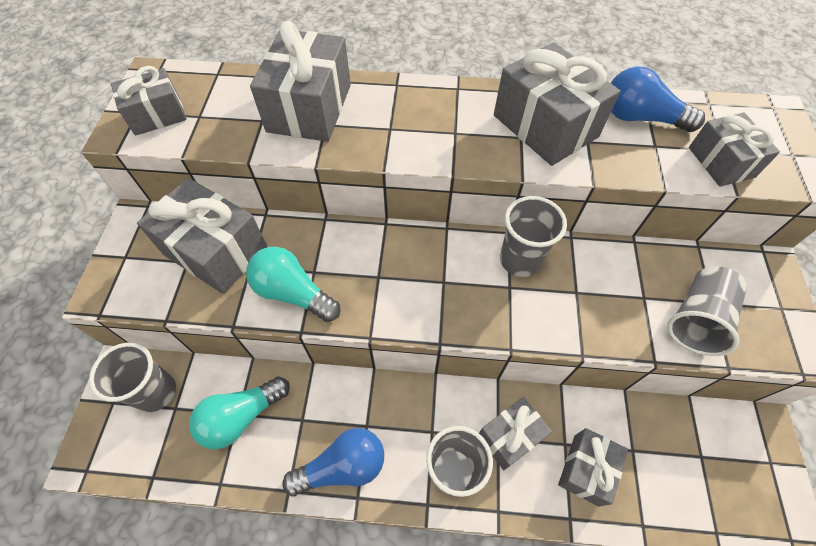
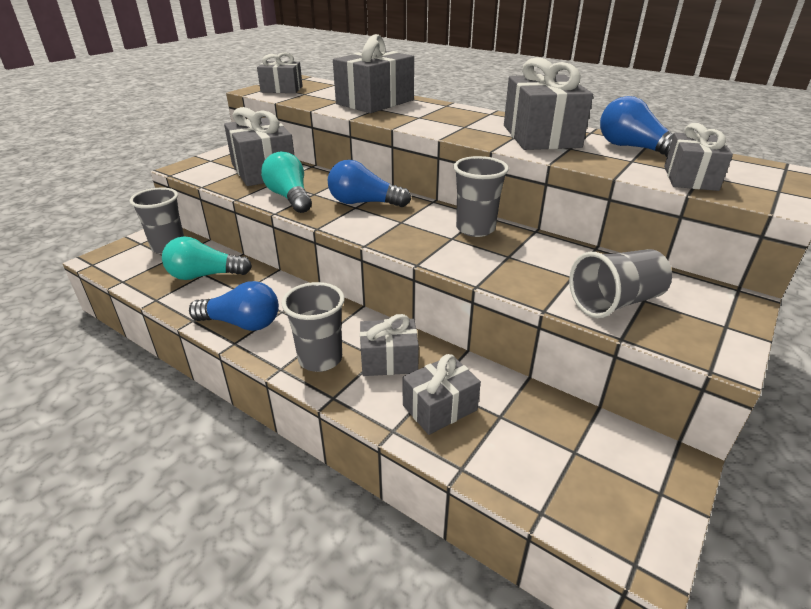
camera: 30 degrees right, 25 degrees down
(381, 265) = (364, 203): none -> blue light bulb

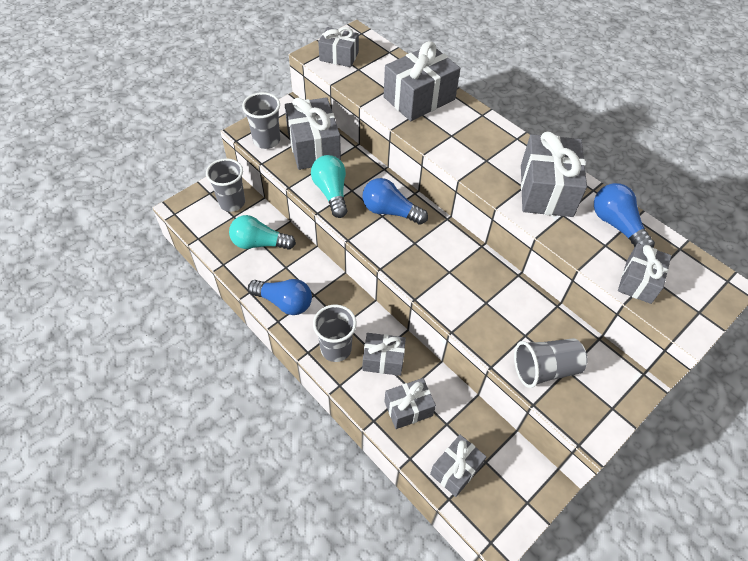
camera: 10 degrees right, 20 degrees up
(475, 229) = (471, 263): grey cup -> grey cup (266, 140)
(536, 470) = (456, 470): none -> grey gift

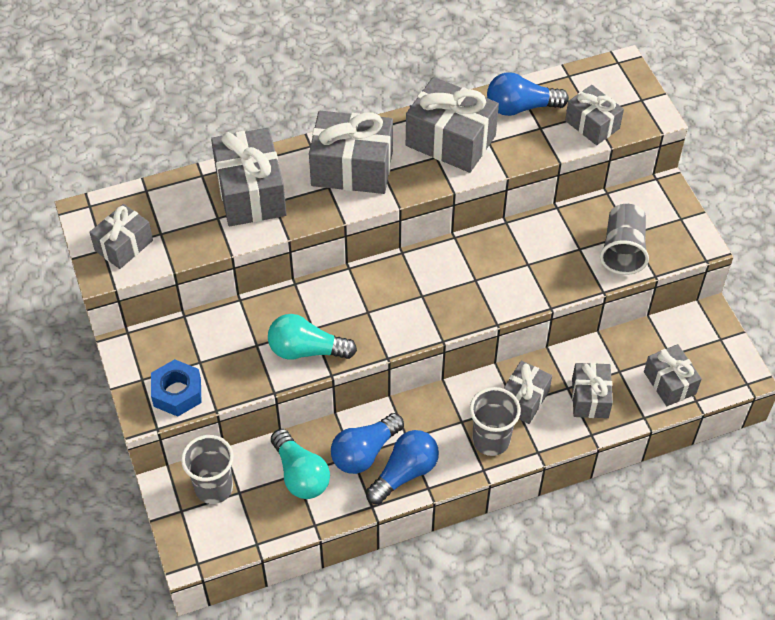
camera: 65 degrees left, 0 degrees up
(259, 243) = (300, 474): turquoise light bulb -> turquoise light bulb turned 60 degrees counterclockwise
(266, 140) = (177, 393): grey cup -> blue nut
(313, 147) = (218, 344): grey gift -> grey gift (352, 168)
(390, 211) = (365, 302): blue light bulb -> blue light bulb (364, 452)

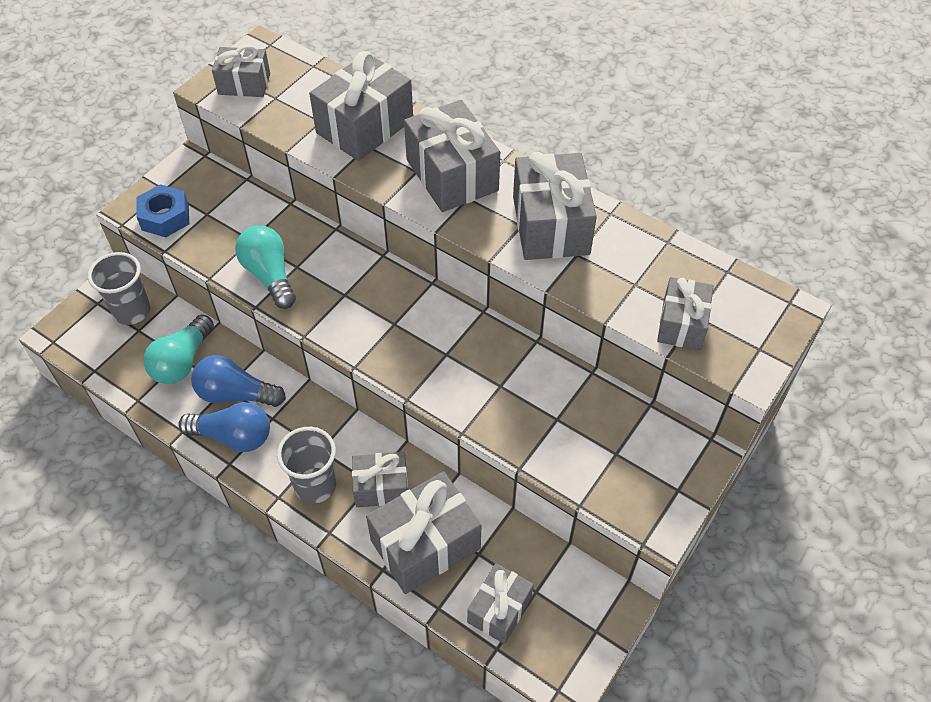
camera: 55 degrees right, 0 degrees up
(520, 107) = (645, 255): blue light bulb -> none
(590, 398) = (425, 544): grey gift -> grey gift, size x1.65
(622, 250) = (588, 458): grey cup -> none

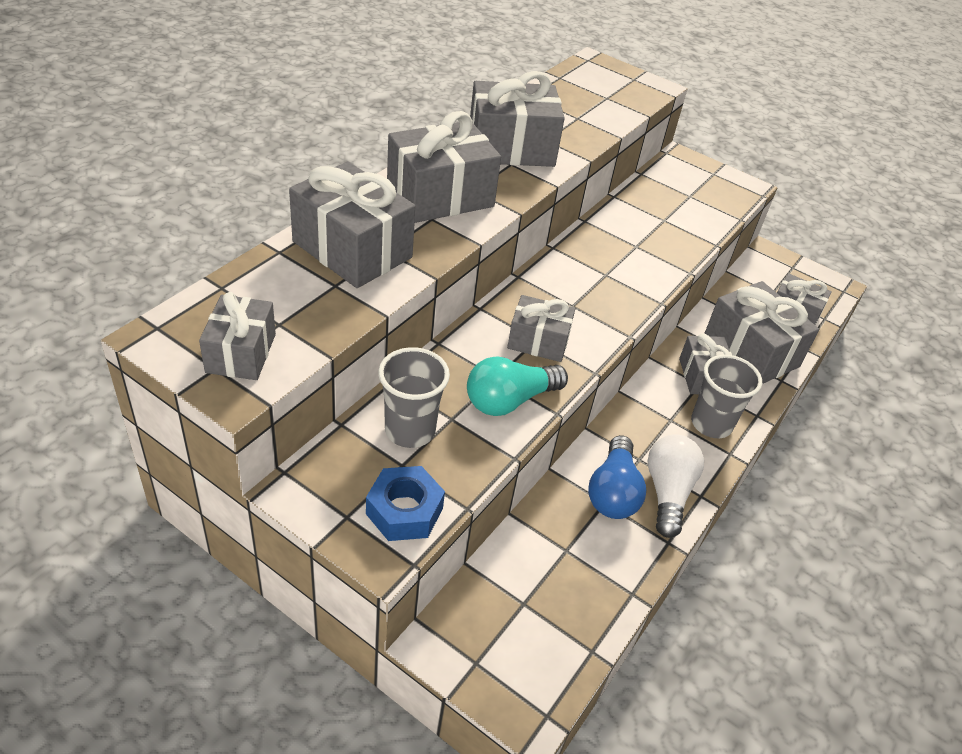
camera: 95 degrees left, 10 degrees down
(132, 311) = (492, 614): grey cup -> grey cup (410, 430)
(182, 361) = (571, 548): turquoise light bulb -> none
(233, 436) = (667, 492): blue light bulb -> white light bulb
(681, 324) = (616, 104): grey gift -> grey gift (538, 341)

